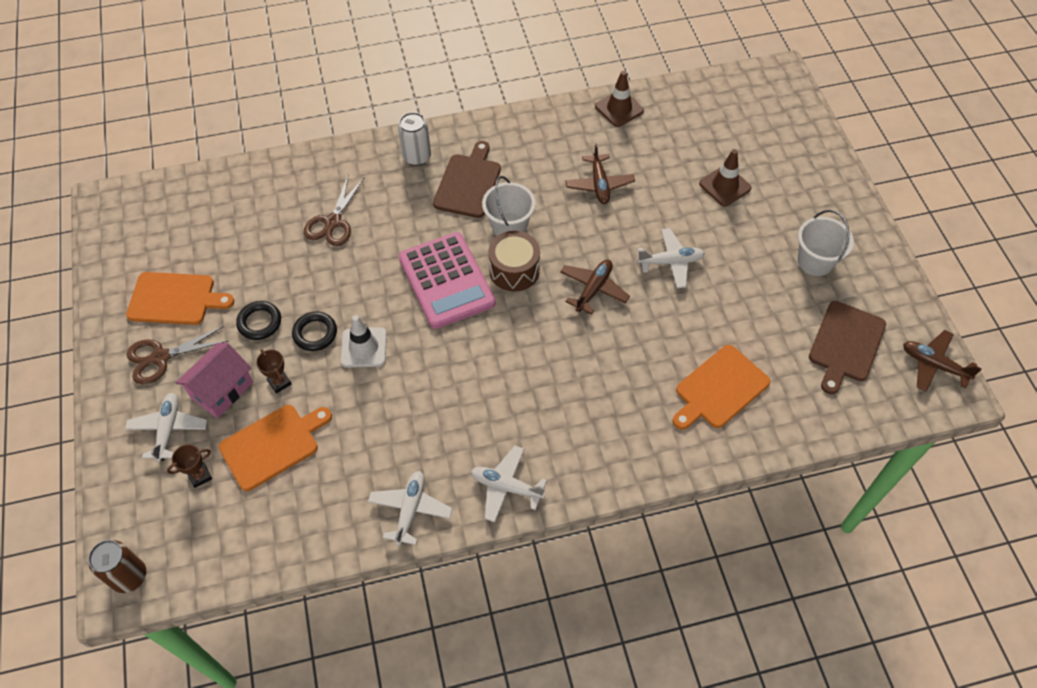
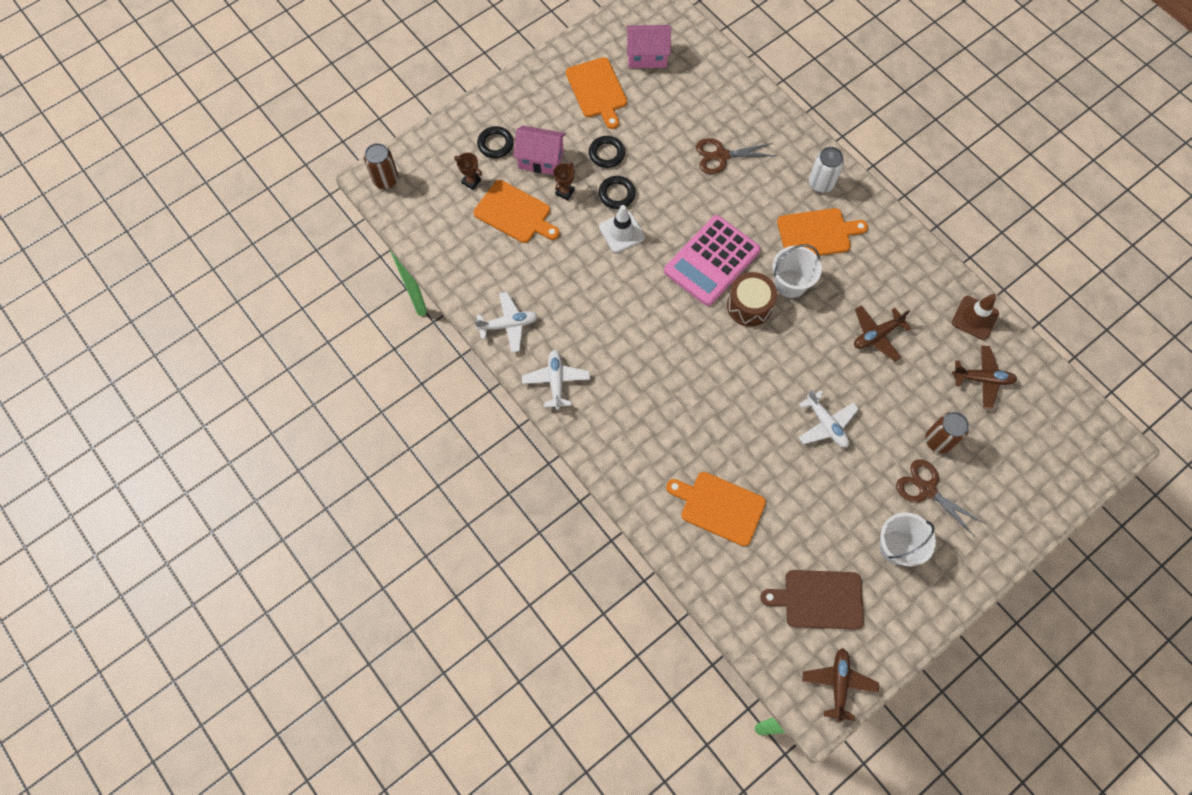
camera: 65 degrees right, 10 degrees up
(160, 358) = (546, 108): brown scissors -> brown scissors (927, 489)
(168, 236) = (647, 56): none -> pink house
(168, 429) = (495, 144): white plane -> black ring
(468, 183) = (817, 233): brown cutting board -> orange cutting board
(593, 289) = (764, 373): brown plane -> brown plane (982, 379)
(725, 186) = (938, 440): brown traffic cone -> brown can

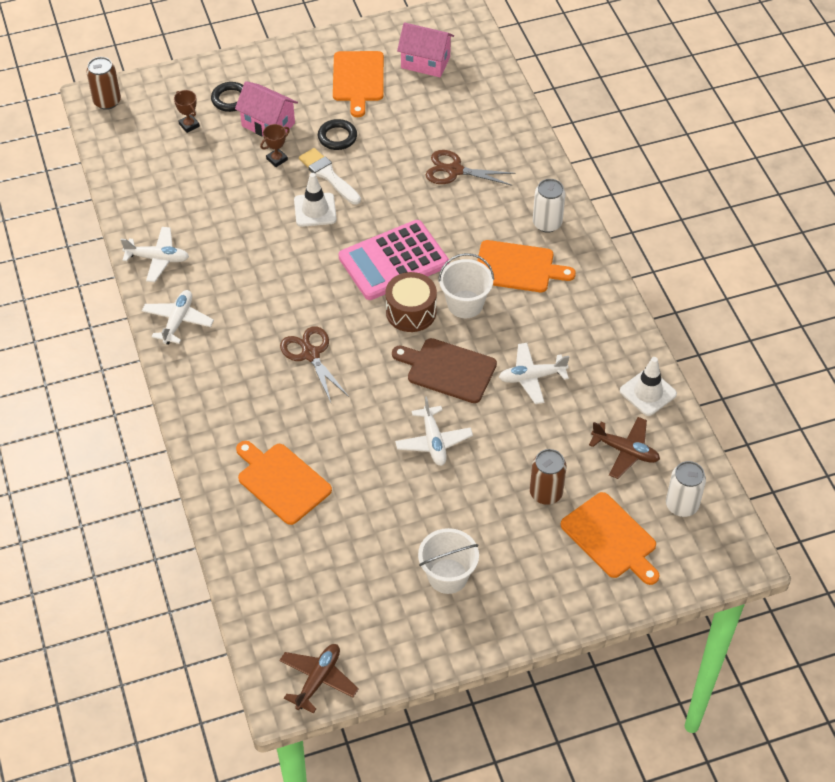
camera: 20 degrees right, 15 degrees down
(515, 213) = (217, 164): orange cutting board -> orange cutting board (611, 538)
(616, 194) = (328, 175): black ring -> white brush
(819, 599) = (340, 597): brown cutting board -> brown cutting board (448, 370)
(876, 335) = (531, 377): brown plane -> white plane
(927, 489) = (509, 534): brown scissors -> brown scissors (310, 354)
(975, 318) = (648, 392): brown traffic cone -> white traffic cone
(1048, 414) = (682, 505): none -> white can

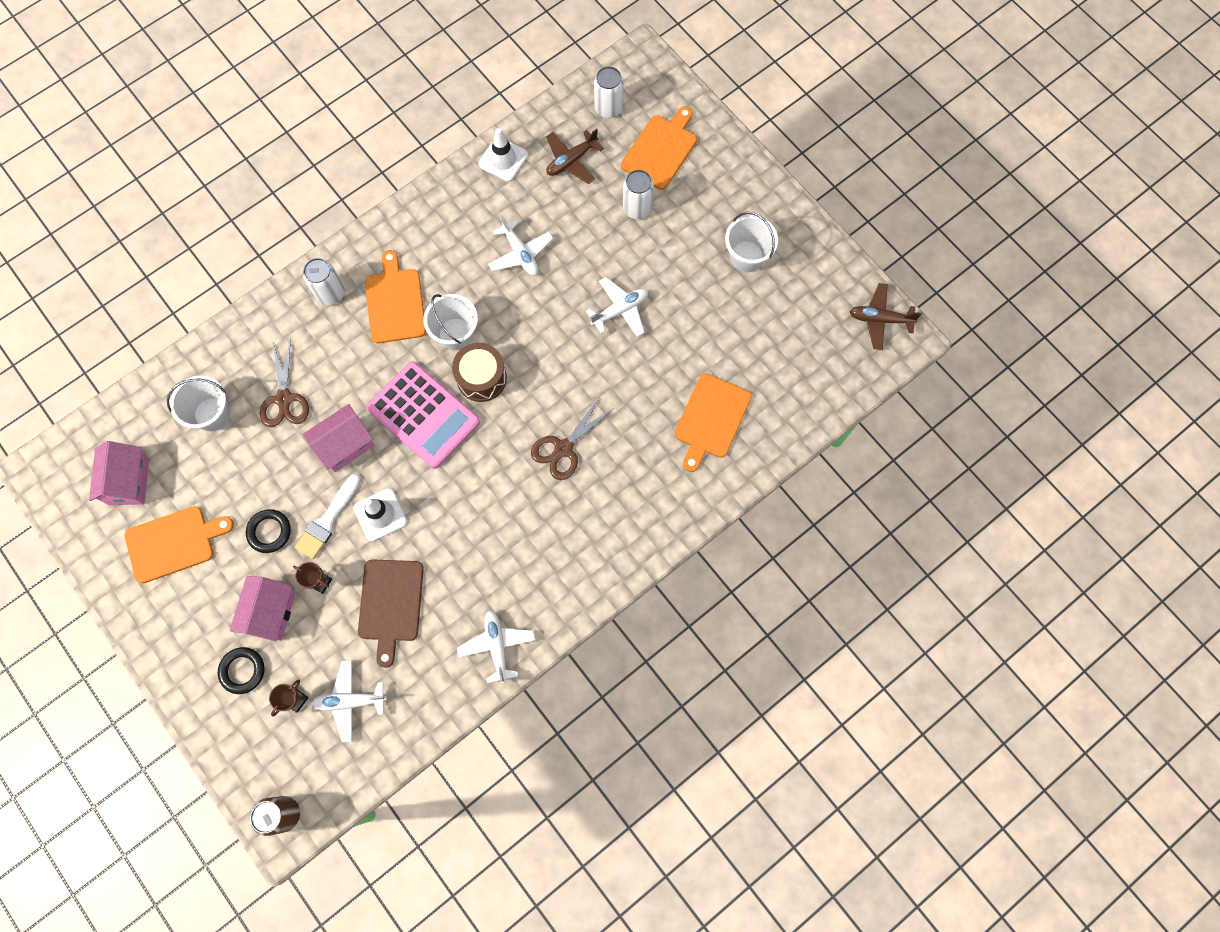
camera: 110 degrees left, 20 degrees up
(178, 321) = (569, 589): white plane -> white plane (350, 701)
(391, 201) = (345, 445): none -> pink house
(448, 370) = (537, 324): brown cutting board -> brown cutting board (391, 604)
(462, 122) = (212, 414): none -> white bucket
(546, 493) = (637, 208): brown can -> white can
(625, 451) = (571, 161): brown plane -> brown plane turned 135 degrees counterclockwise

